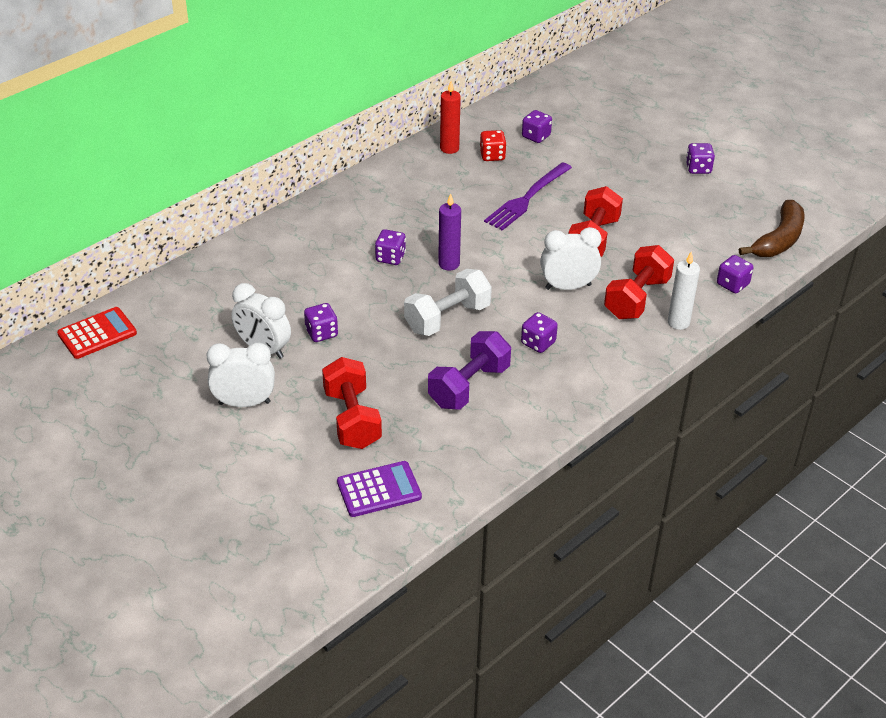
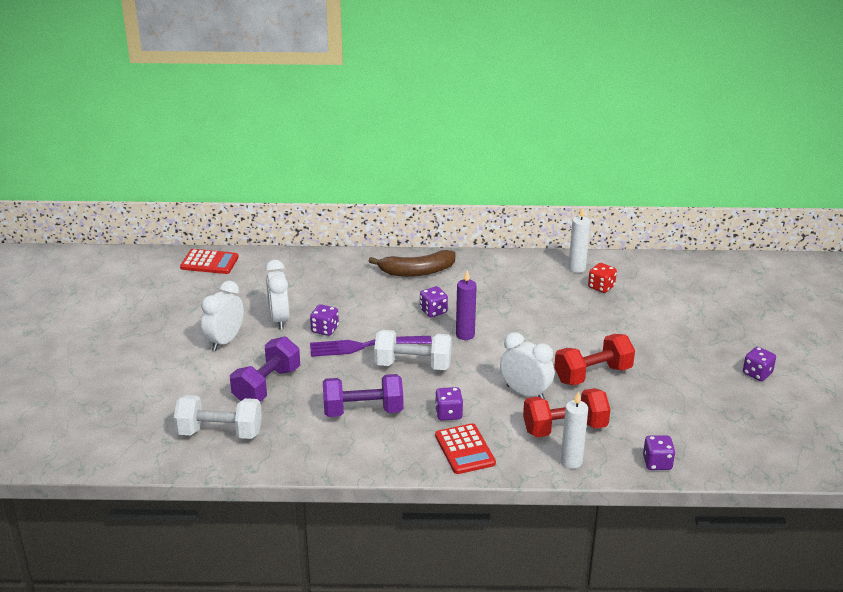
camera: 45 degrees right, 10 degrees down
(244, 403) = (225, 341): white clock -> white clock turned 105 degrees counterclockwise
(352, 419) = (267, 386): red dumbbell -> purple dumbbell
(379, 490) = (220, 433): purple calculator -> white dumbbell
(449, 148) = (577, 268): red candle -> white candle
(527, 199) = (584, 325): purple fork -> purple fork (364, 346)
(536, 136) = (654, 290): purple dice -> none
(593, 365) = (464, 449): none -> red calculator
(779, 240) = (749, 456): brown banana -> brown banana (417, 272)

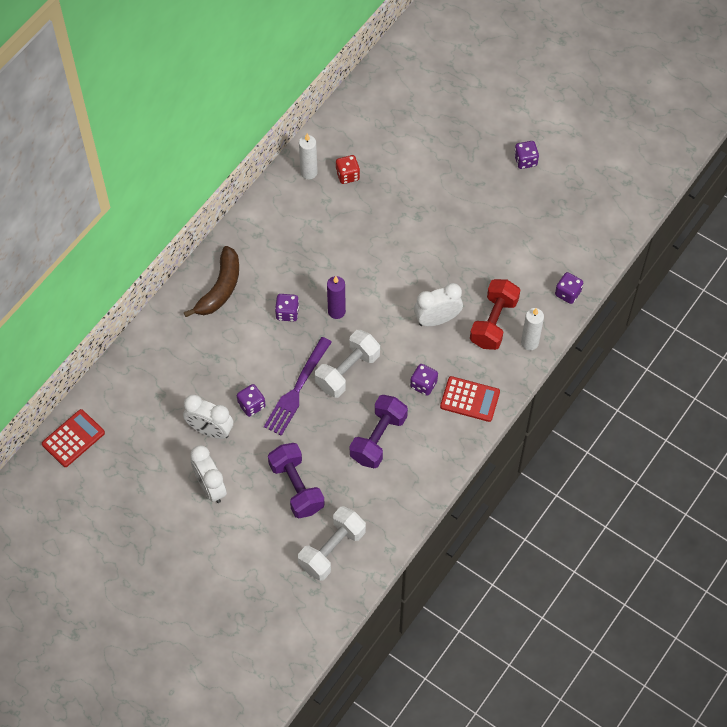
camera: 55 degrees left, 30 degrees up
(592, 374) = (449, 262): red dumbbell -> none

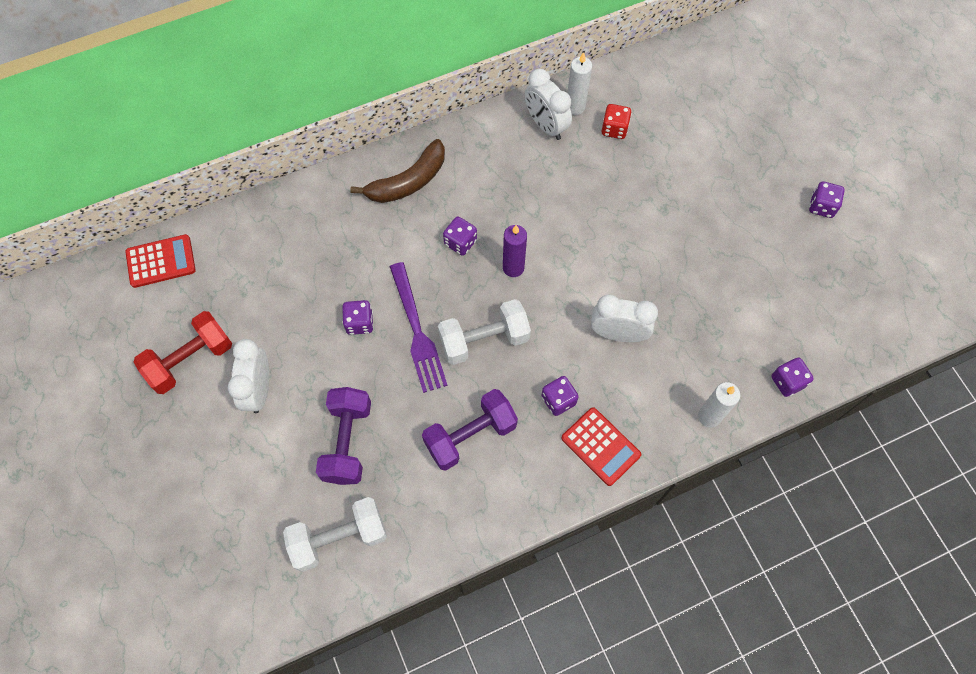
camera: 30 degrees right, 5 degrees up
(210, 430) = (299, 327): white clock -> white clock (546, 125)
(297, 390) = (417, 332): purple fork -> purple fork turned 75 degrees counterclockwise
(493, 322) = (680, 370): red dumbbell -> red dumbbell (190, 360)

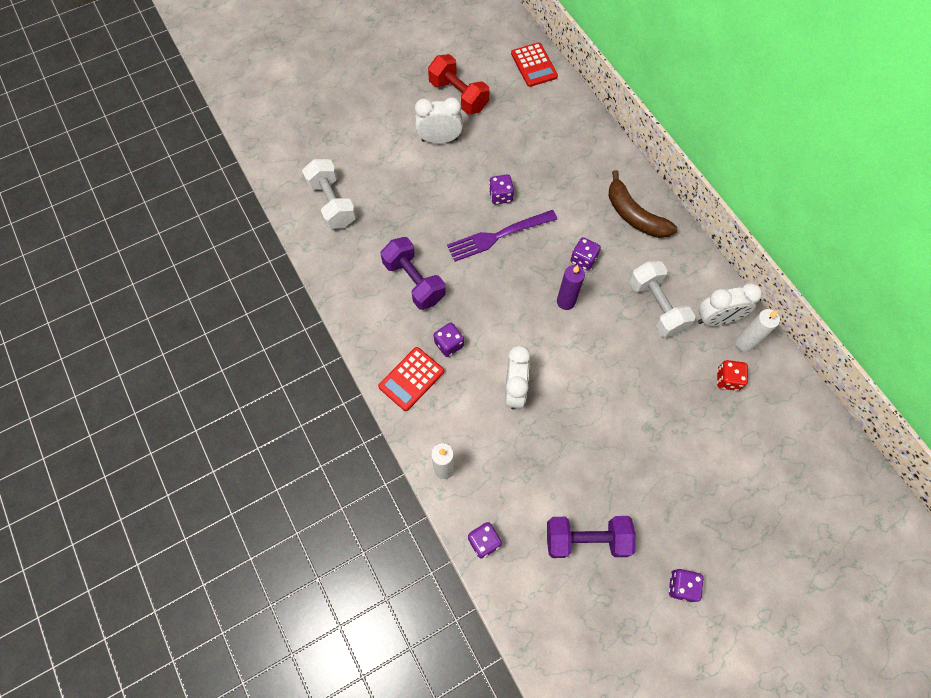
camera: 85 degrees right, 0 degrees up
(347, 442) = (404, 200): purple dumbbell -> purple dumbbell (586, 539)
(484, 340) = (496, 284): white dumbbell -> white dumbbell (656, 306)
(546, 125) = (717, 319): white clock -> white clock turned 150 degrees counterclockwise

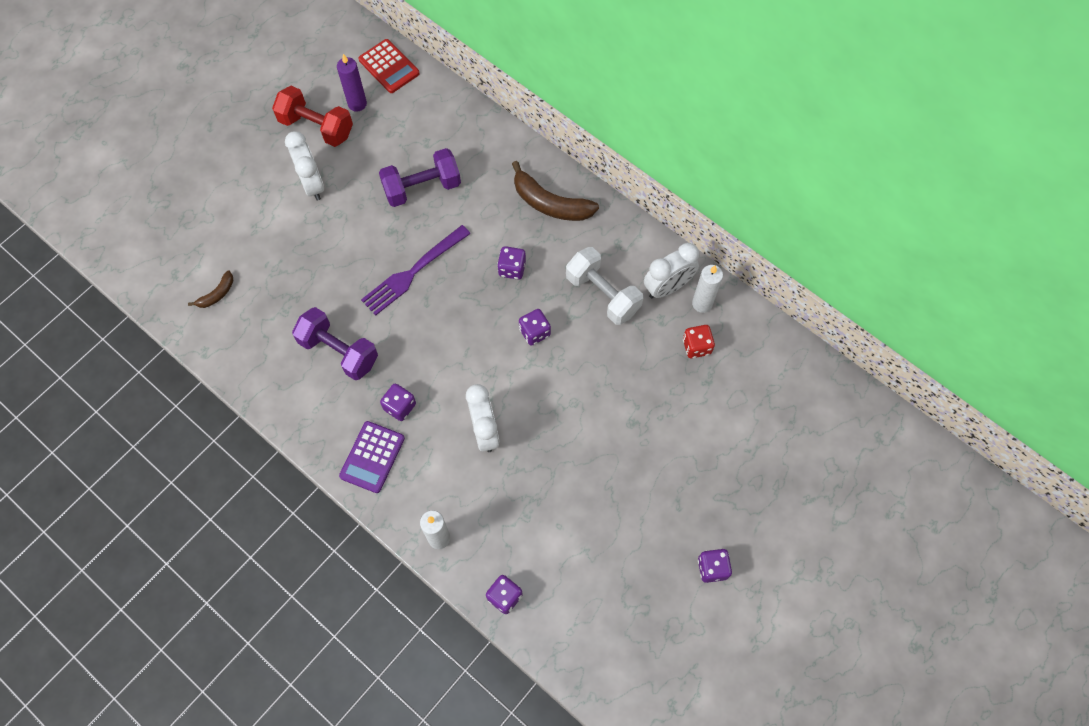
camera: 20 degrees left, 0 degrees up
(332, 203) = (217, 294): white dumbbell -> brown banana
(411, 379) = (372, 457): red calculator -> purple calculator
(439, 139) = (312, 184): white clock -> white clock turned 90 degrees clockwise
(500, 196) = (401, 227): purple dice -> purple dice (534, 332)
(565, 302) = (508, 320): purple candle -> purple candle (357, 104)
(586, 539) = (606, 557): purple dumbbell -> purple dumbbell (422, 188)

